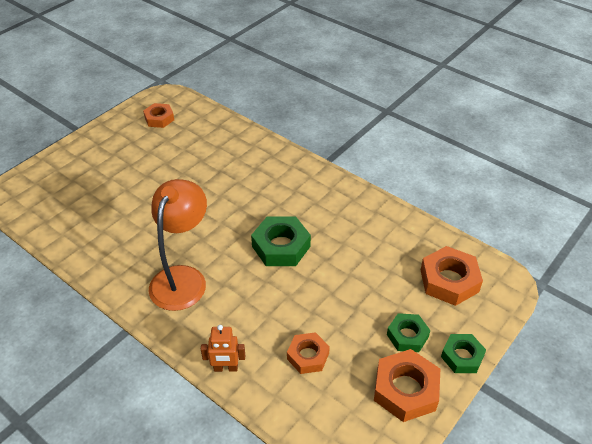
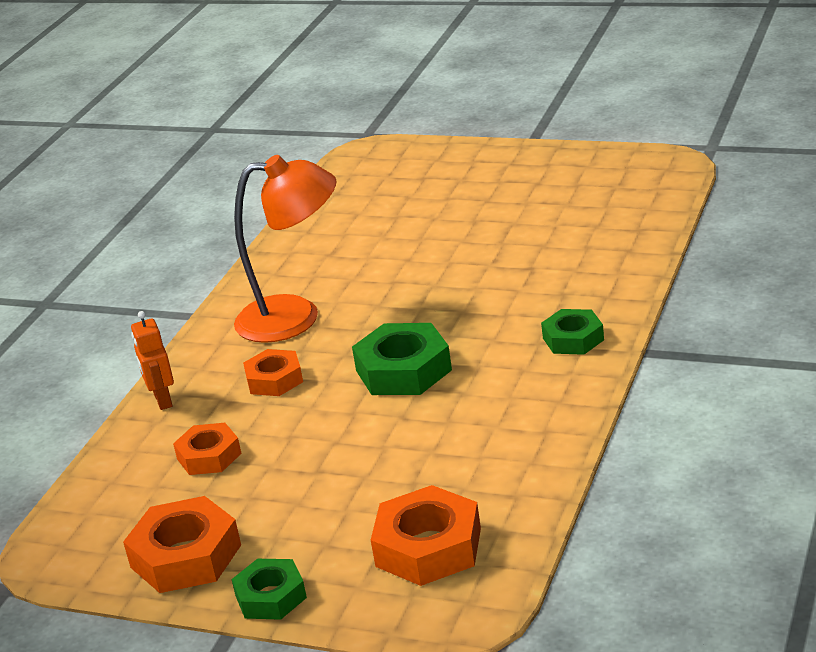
camera: 75 degrees right, 15 degrees down
(159, 119) = (609, 180): orange nut -> orange nut (274, 380)
(407, 336) = (287, 533): green nut -> green nut (573, 339)

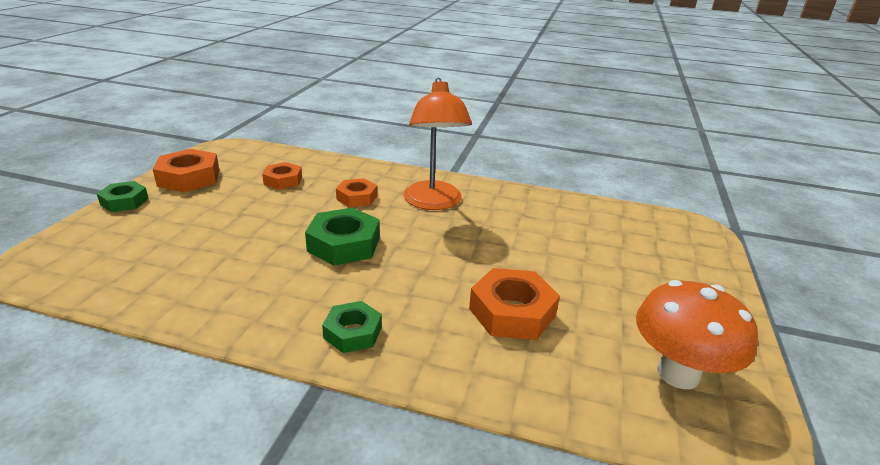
camera: 80 degrees right, 0 degrees up
(162, 400) = (352, 166): orange robot -> none
(428, 547) = (115, 253): orange nut -> orange nut (512, 312)
(605, 183) = (678, 373): none -> orange mushroom

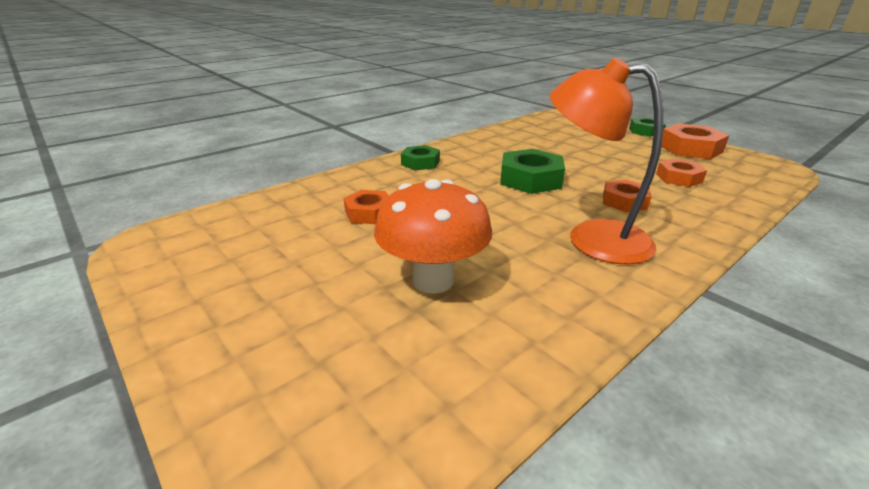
camera: 125 degrees right, 0 degrees up
(512, 312) = (369, 213): orange nut -> orange nut, size x0.64
(678, 373) = (213, 248): orange mushroom -> orange mushroom (433, 280)

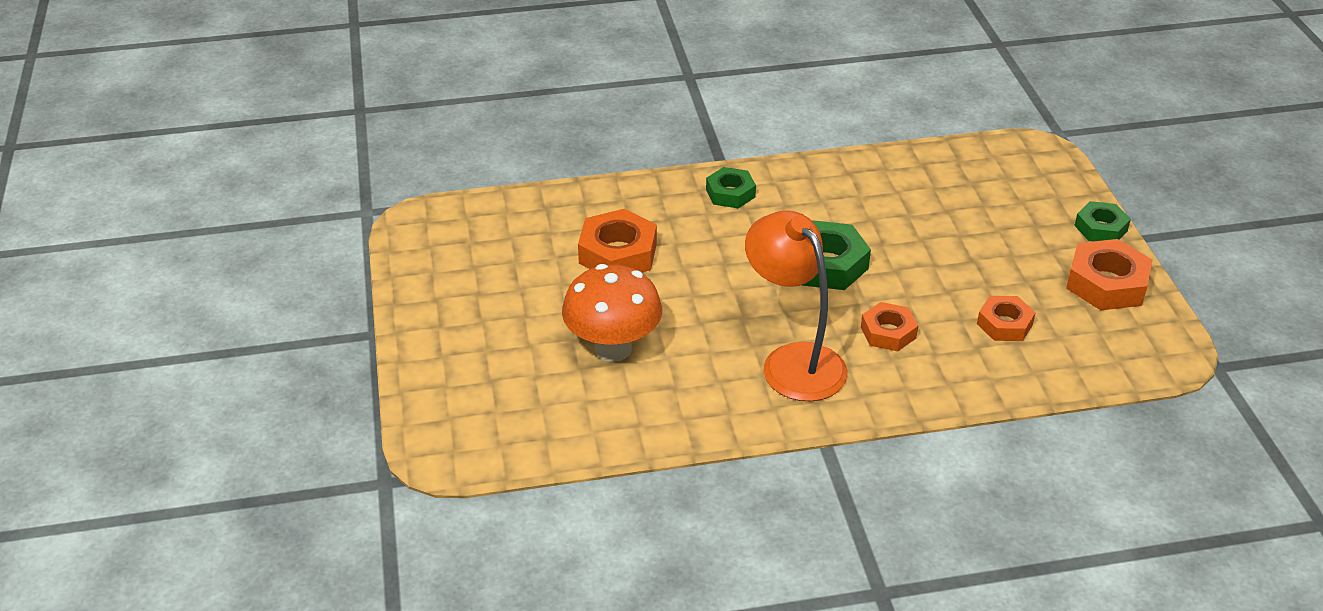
camera: 30 degrees right, 10 degrees up
(369, 213) = (618, 253): orange nut -> orange nut, size x1.57

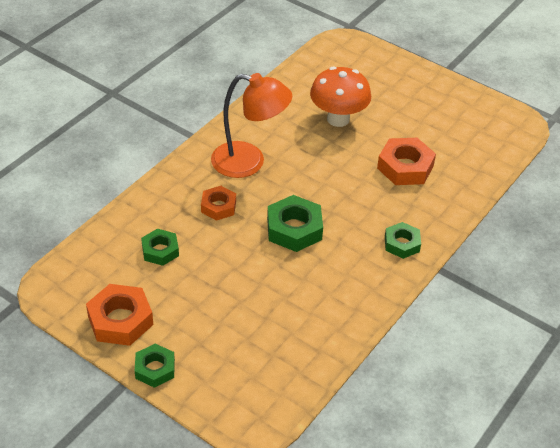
camera: 135 degrees right, 5 degrees up
(1004, 324) = (160, 250): orange nut -> green nut

